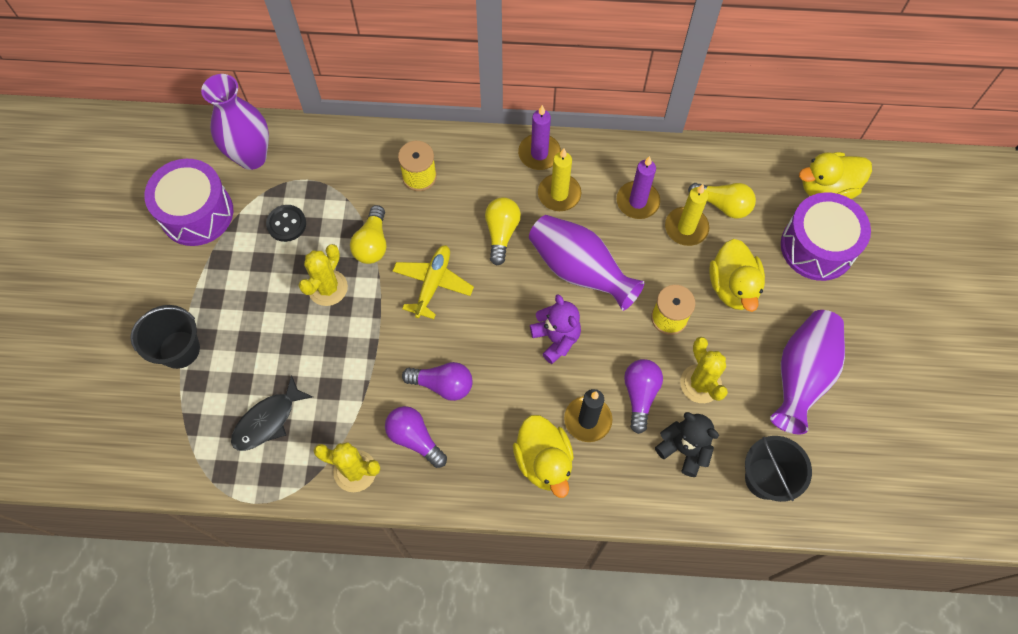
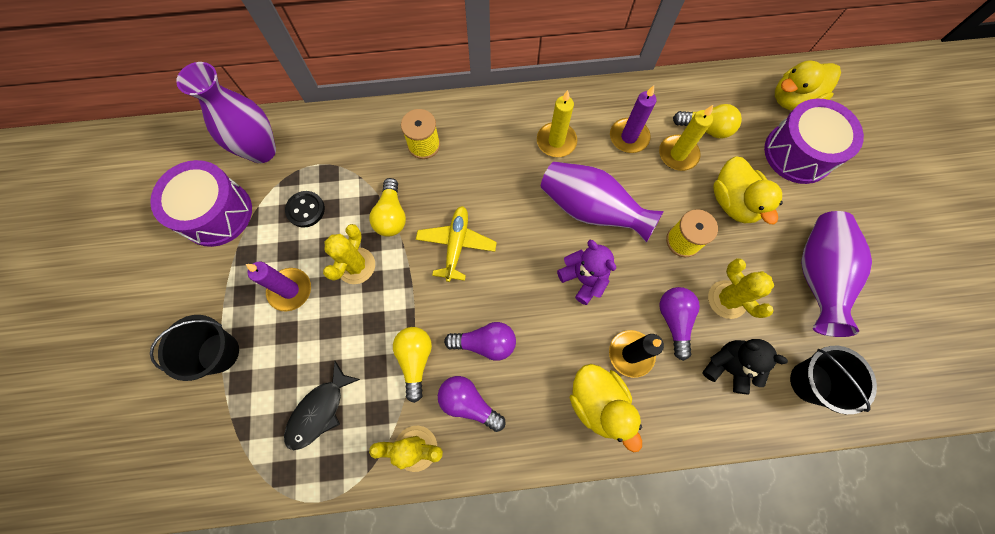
camera: 10 degrees left, 5 degrees up
(501, 233) = (511, 186): yellow light bulb -> yellow light bulb (415, 360)
(539, 153) = (530, 107): purple candle -> purple candle (290, 290)

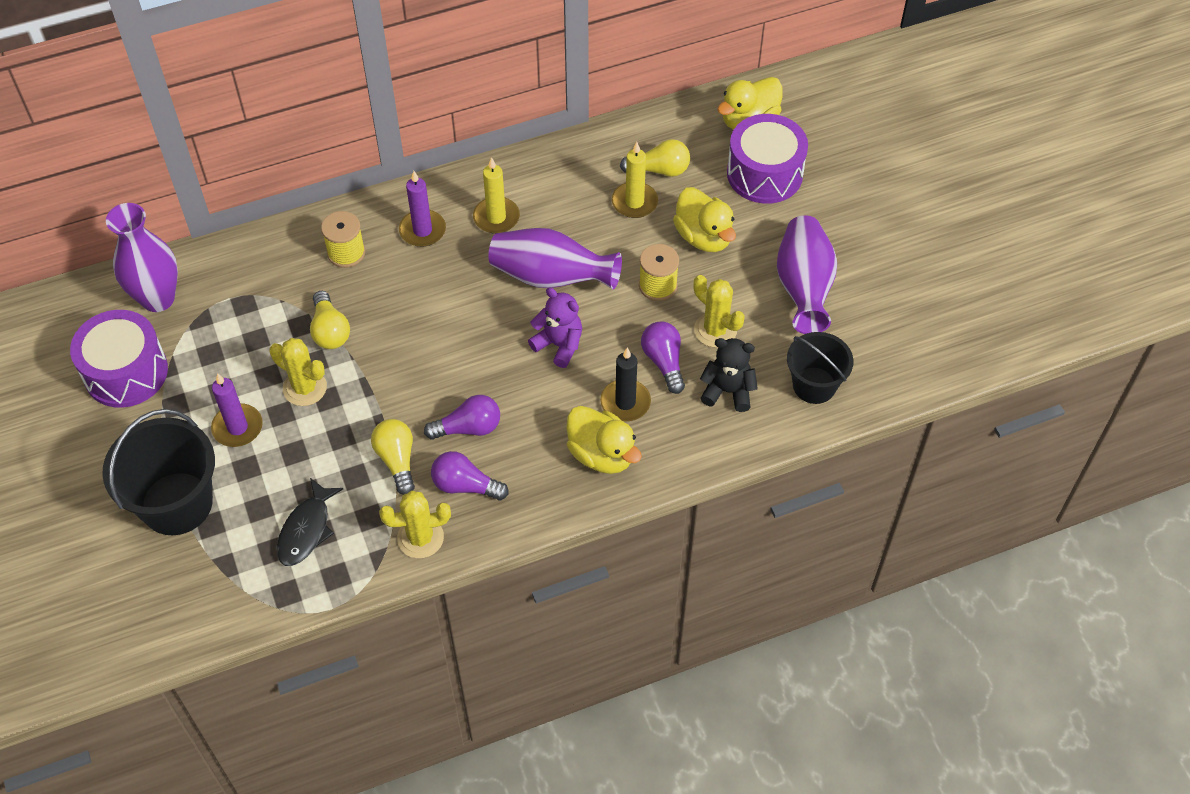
camera: 15 degrees left, 15 degrees down
(218, 352) = (177, 503): black bucket -> black bucket, size x1.57
(305, 210) = (229, 346): black button -> none
(356, 266) = (305, 388): yellow cactus -> yellow cactus turned 60 degrees counterclockwise
(456, 245) = (411, 343): yellow plane -> none
(629, 137) = (576, 196): purple candle -> purple candle (422, 230)

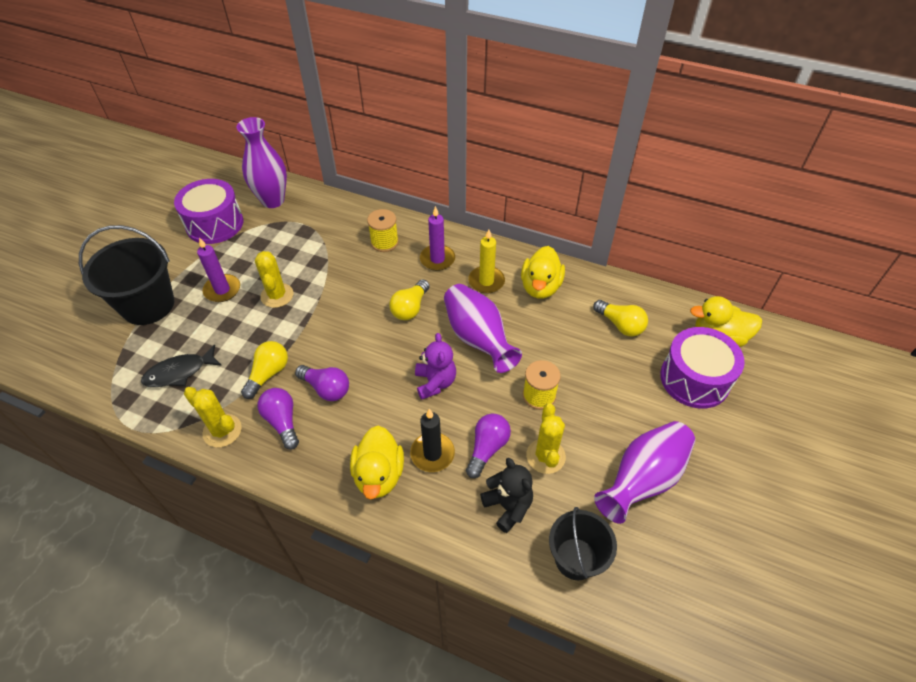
camera: 45 degrees right, 5 degrees down
(330, 330) = (326, 276): yellow light bulb -> yellow light bulb (410, 308)
(634, 202) = (581, 333): yellow candle -> none
(704, 237) = (605, 388): yellow duck -> yellow duck (540, 287)

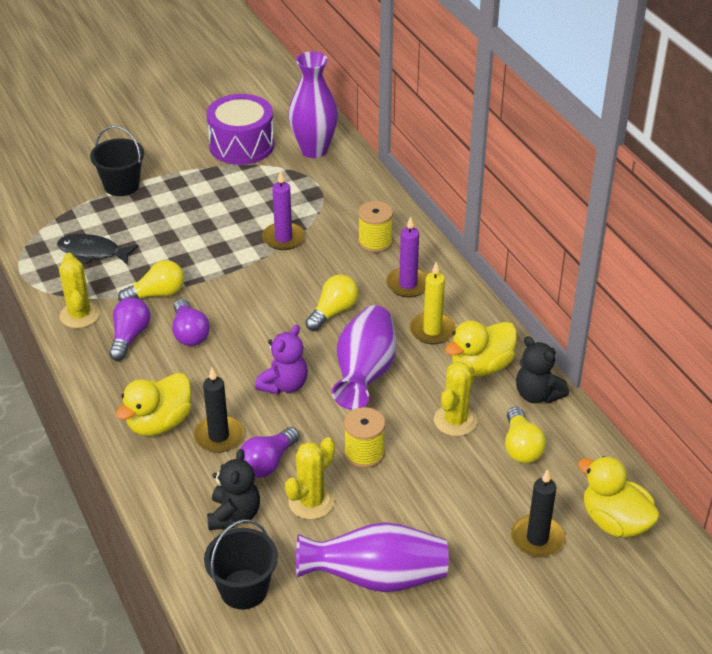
camera: 40 degrees right, 10 degrees down
(148, 305) = (121, 185): black bucket -> black bucket, size x0.64
(222, 290) = (190, 205): purple candle -> purple candle (283, 238)
(277, 295) = (230, 235): yellow cactus -> yellow cactus (455, 420)
(410, 308) = (333, 312): yellow light bulb -> yellow light bulb turned 150 degrees clockwise
(487, 448) = (268, 463): purple light bulb -> purple light bulb turned 150 degrees clockwise
(591, 285) = (537, 395): none -> black teddy bear
(694, 379) = (537, 538): purple drum -> black candle

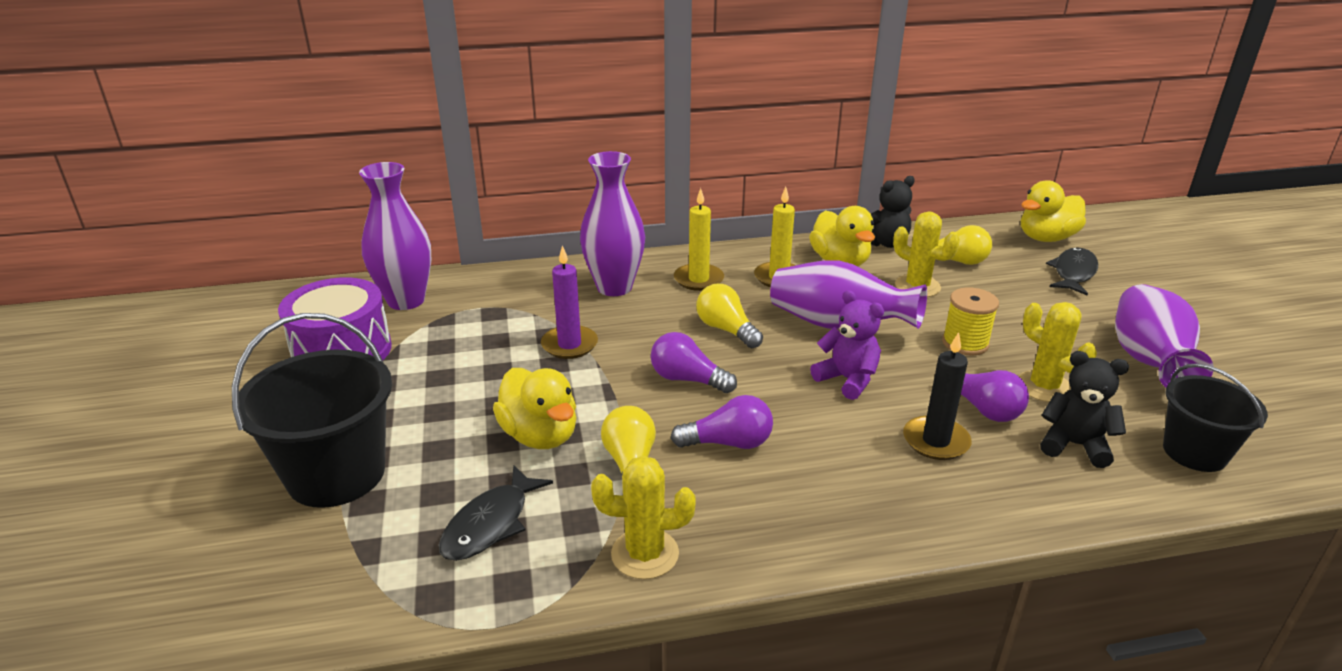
camera: 75 degrees left, 10 degrees down
(121, 185) = (336, 474): black bucket -> black bucket, size x1.57
(129, 337) = (717, 502): purple light bulb -> purple light bulb (688, 379)
(159, 423) = (907, 490): yellow duck -> yellow duck (540, 435)
(375, 242) = (614, 287): yellow spool -> purple vase
(408, 284) = (698, 279): purple candle -> yellow candle
(537, 538) = (1073, 273): black candle -> black fish

